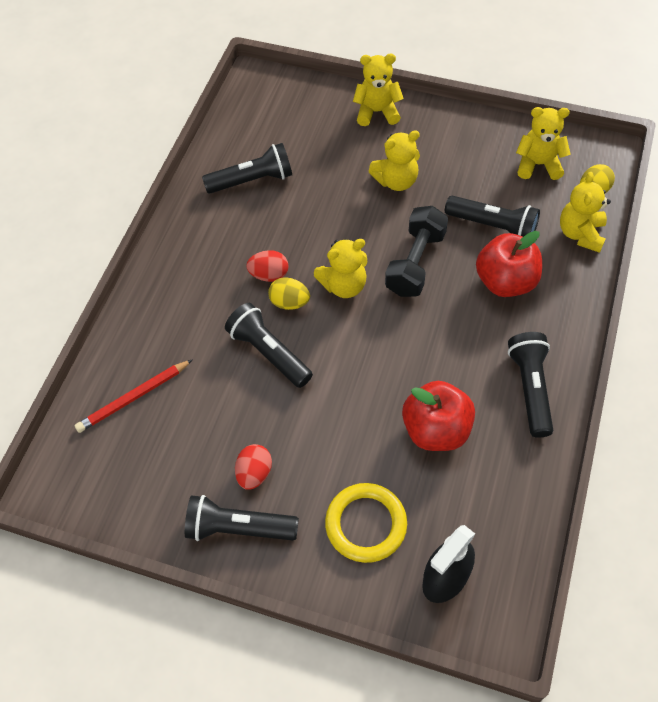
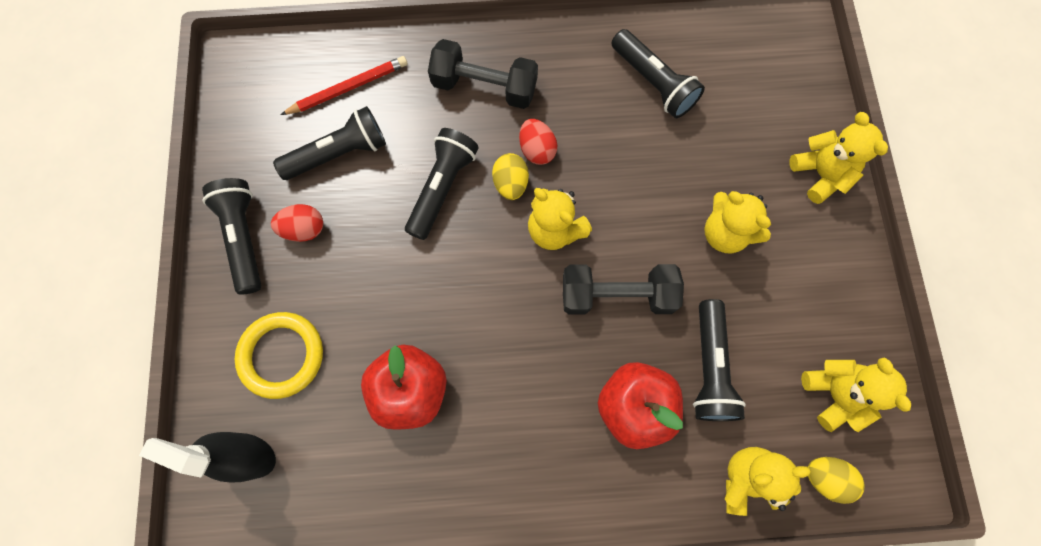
camera: 65 degrees right, 15 degrees up
(133, 397) = (348, 88): red pencil -> red pencil turned 120 degrees clockwise
(192, 293) = (484, 87): none -> black dumbbell
(530, 389) = (498, 479): black flashlight -> black flashlight (338, 154)

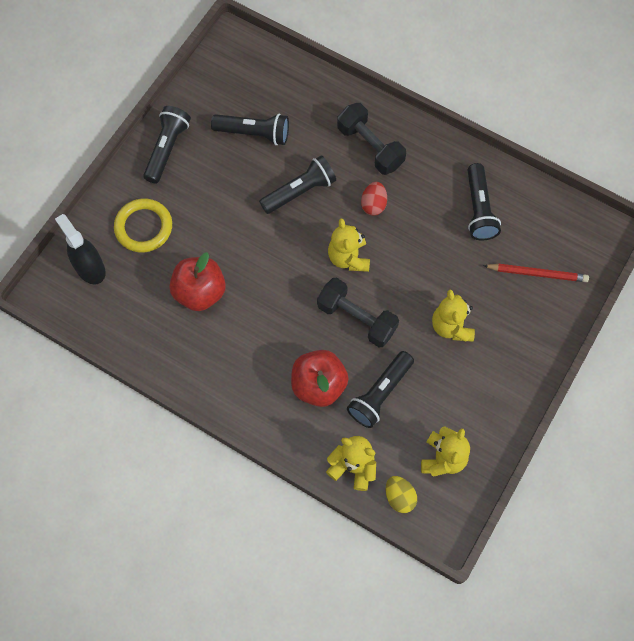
camera: 35 degrees right, 5 degrees down
(304, 229) = (204, 165): red egg -> none
(348, 88) = (287, 97): red pencil -> red pencil (537, 273)
(510, 184) = (342, 214): yellow egg -> none
(820, 174) = (542, 331): yellow teddy bear -> none

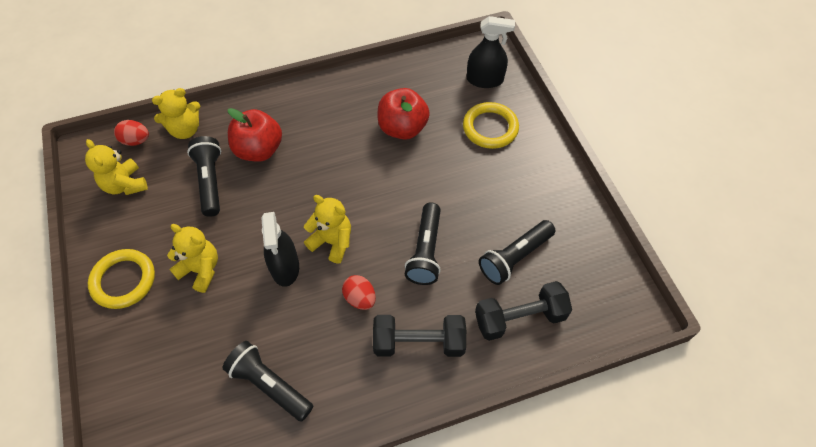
camera: 130 degrees right, 10 degrees down
(167, 149) = (551, 185): black flashlight -> none
(357, 318) = (279, 209): black dumbbell -> black dumbbell (519, 318)
(396, 271) = (285, 267): none -> black spray bottle
(399, 497) = (136, 141): yellow egg -> red egg
(508, 371) = (123, 280): none -> yellow ring
(537, 273) = (164, 380): red pencil -> none

